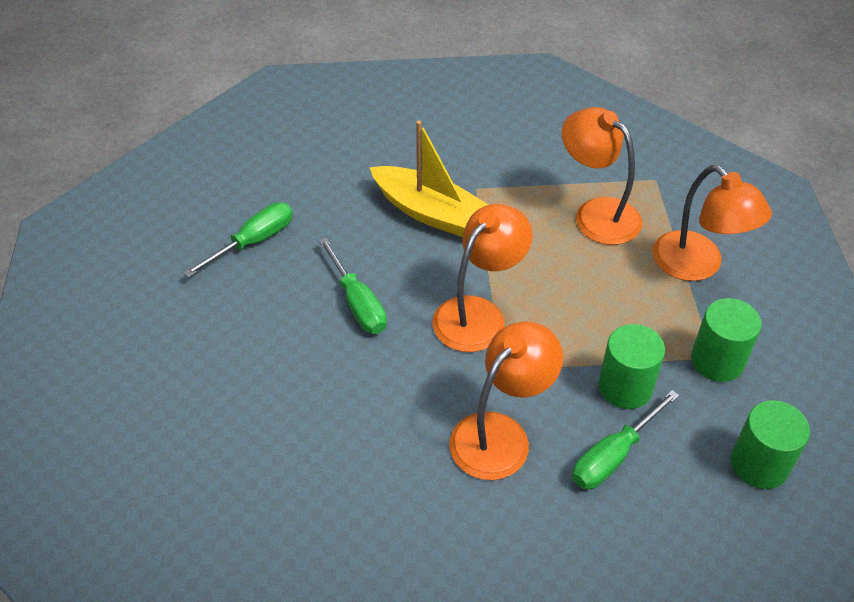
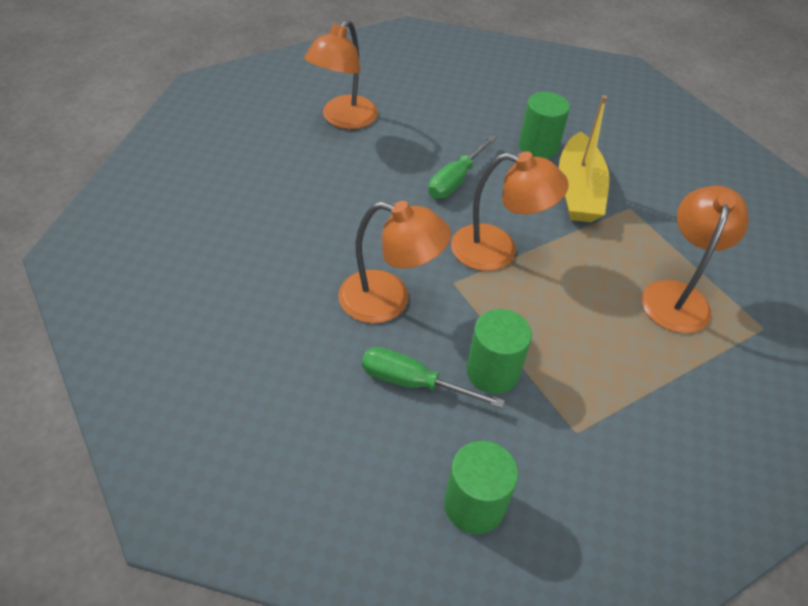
camera: 60 degrees right, 0 degrees up
(253, 241) = (469, 111): green screwdriver -> none
(697, 266) = (682, 391): orange lamp -> orange lamp (343, 119)
(717, 361) = (575, 438): green cylinder -> green cylinder (538, 146)

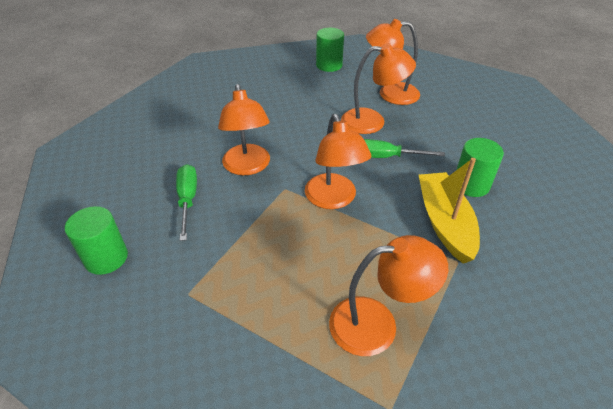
camera: 65 degrees right, 5 degrees down
(385, 158) = (372, 121): none -> orange lamp
(492, 371) = (218, 232): green cylinder -> green cylinder (329, 65)
(578, 190) = (444, 223): yellow boat -> yellow boat turned 105 degrees clockwise

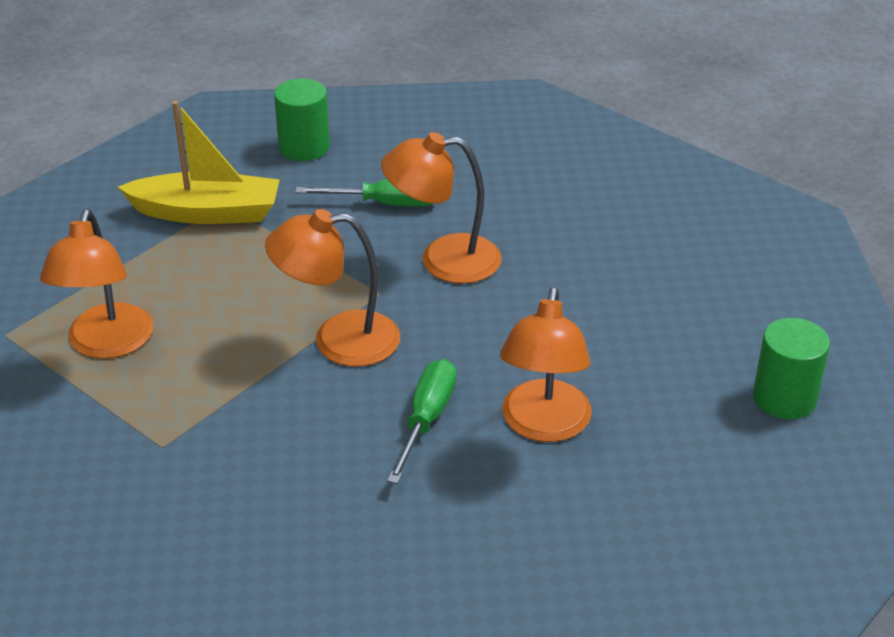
camera: 100 degrees right, 5 degrees down
(390, 94) = (646, 475): orange lamp -> none
(444, 223) = (241, 453): yellow boat -> yellow boat (207, 212)
(471, 185) = (316, 516): green cylinder -> none

